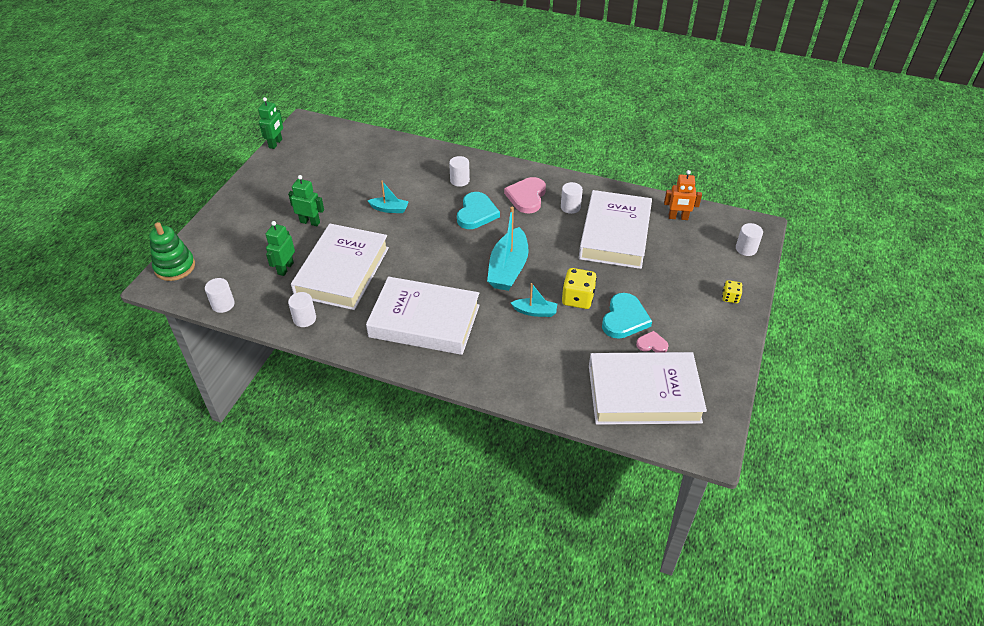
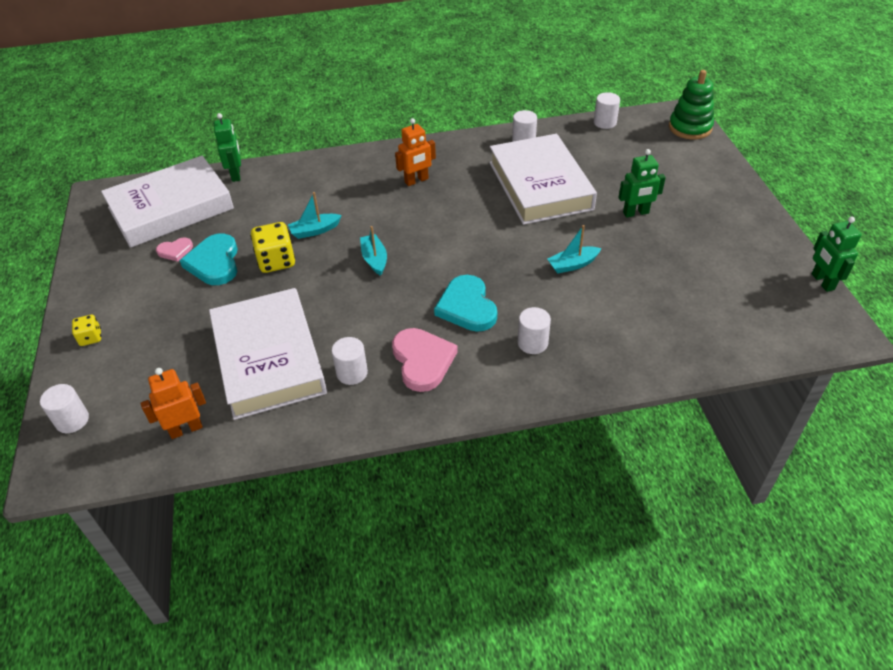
camera: 150 degrees right, 0 degrees up
(285, 268) = (595, 166): green robot -> green robot (236, 174)
(424, 321) = (416, 181): white book -> orange robot
(508, 268) = (374, 259): turquoise boat -> turquoise boat, size x0.53

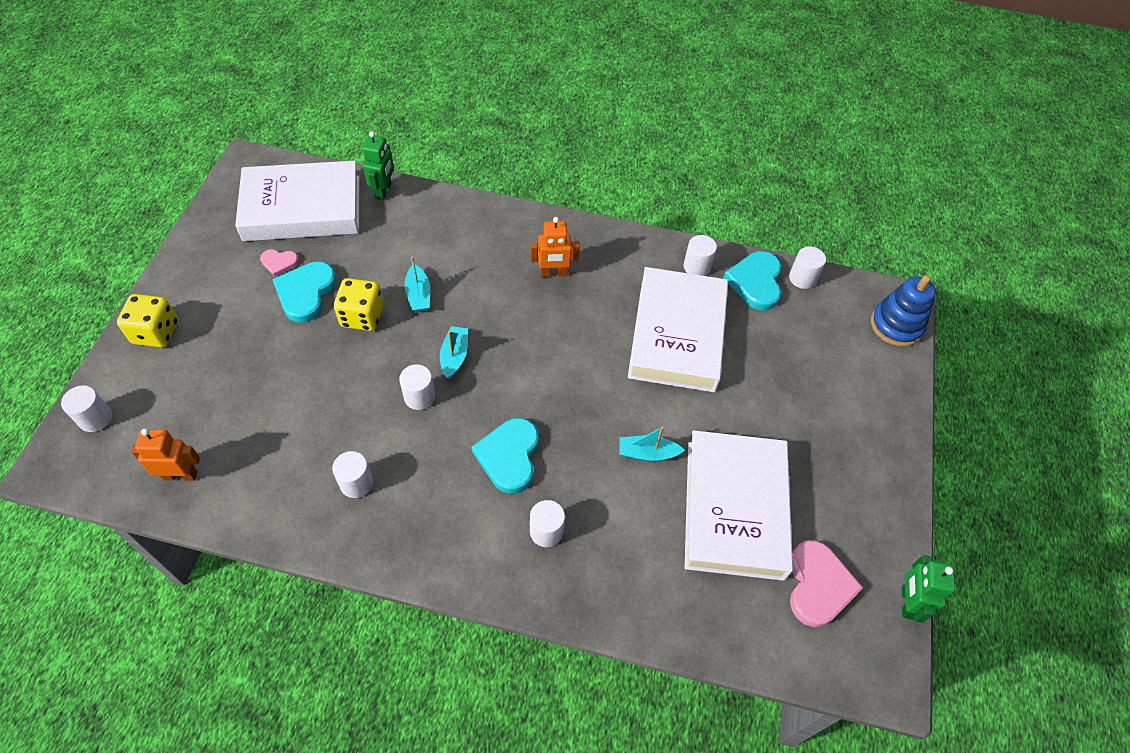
camera: 20 degrees right, 10 degrees up
(90, 338) = (156, 332): yellow dice -> yellow dice, size x1.76
(269, 358) = (292, 430): white book -> white book (734, 508)
(315, 231) = (418, 294): turquoise boat -> turquoise boat turned 105 degrees counterclockwise
(364, 296) = (419, 397): none -> white cylinder
(422, 361) = (429, 501): pink heart -> pink heart (818, 585)
(573, 136) = (755, 282): none -> turquoise heart
(636, 213) = (757, 416): green robot -> none
(690, 127) = (896, 325): green stacking toy -> blue stacking toy

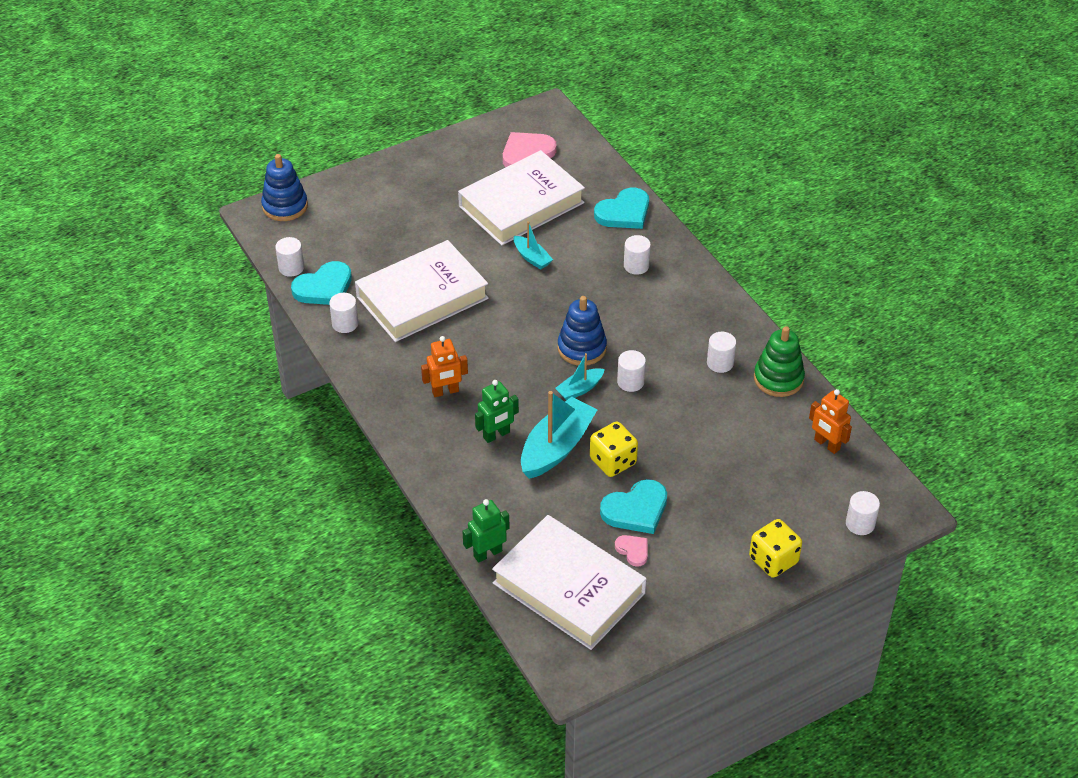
camera: 130 degrees left, 10 degrees down
(283, 512) = (778, 379): none -> green stacking toy
(418, 294) = (556, 447): turquoise boat -> turquoise boat, size x1.90
(495, 395) = (582, 348): none -> blue stacking toy
(509, 456) = (613, 312): turquoise heart -> turquoise heart (624, 212)
(553, 273) = (445, 391): orange robot -> orange robot turned 120 degrees clockwise
(907, 603) = (495, 120): green robot -> green robot (496, 435)

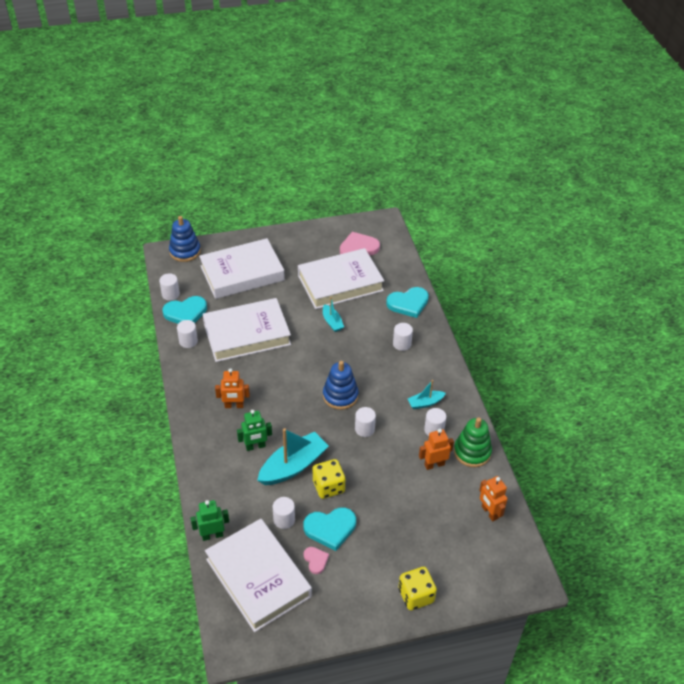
camera: 15 degrees right, 0 degrees up
(379, 219) = (242, 273): none -> white book
(580, 389) = (327, 426): turquoise boat -> turquoise boat (425, 403)
(736, 404) = (434, 464): none -> orange robot
(860, 524) = (492, 583): white cylinder -> white cylinder (284, 519)

